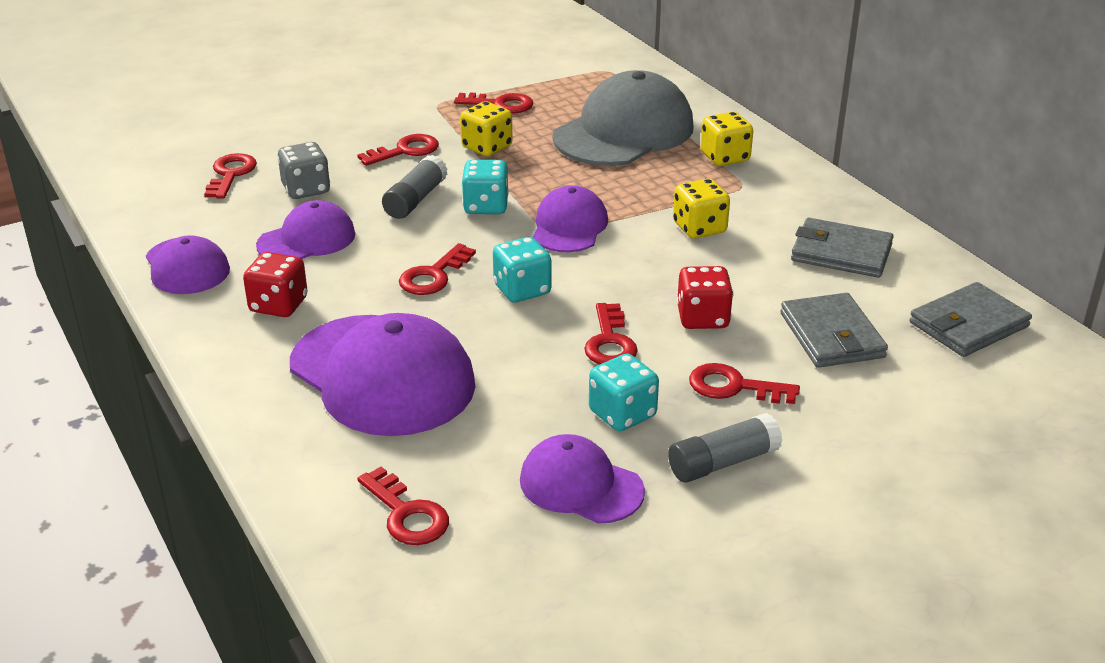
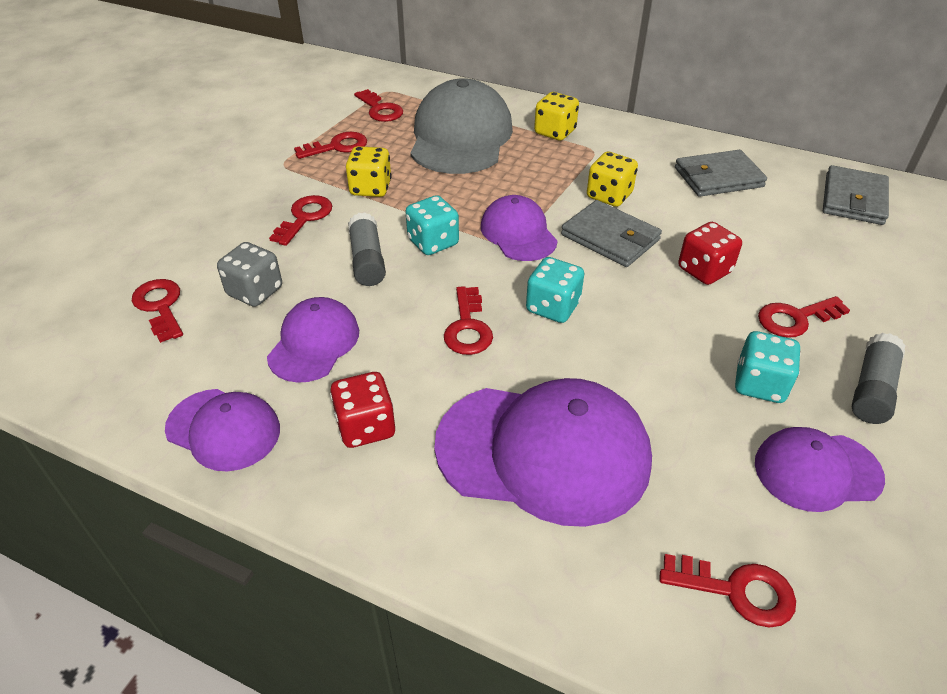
camera: 35 degrees left, 10 degrees up
(610, 341) = (671, 323): red key -> red key (380, 109)
(831, 335) = (795, 245): grey wallet -> grey wallet (610, 237)

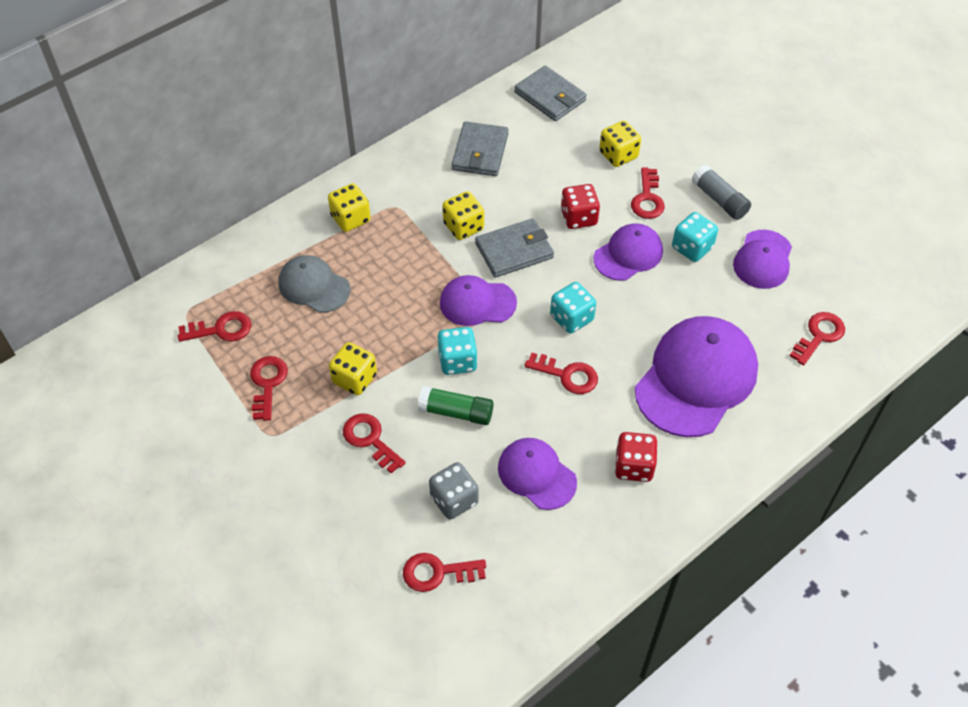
camera: 65 degrees left, 10 degrees up
(223, 429) = (598, 552): purple cap -> purple cap (628, 254)
(367, 260) = (456, 412): grey glue stick -> green glue stick
(460, 137) = (313, 286): grey cap -> grey cap, size x0.57
(834, 274) = (618, 155): none -> yellow dice

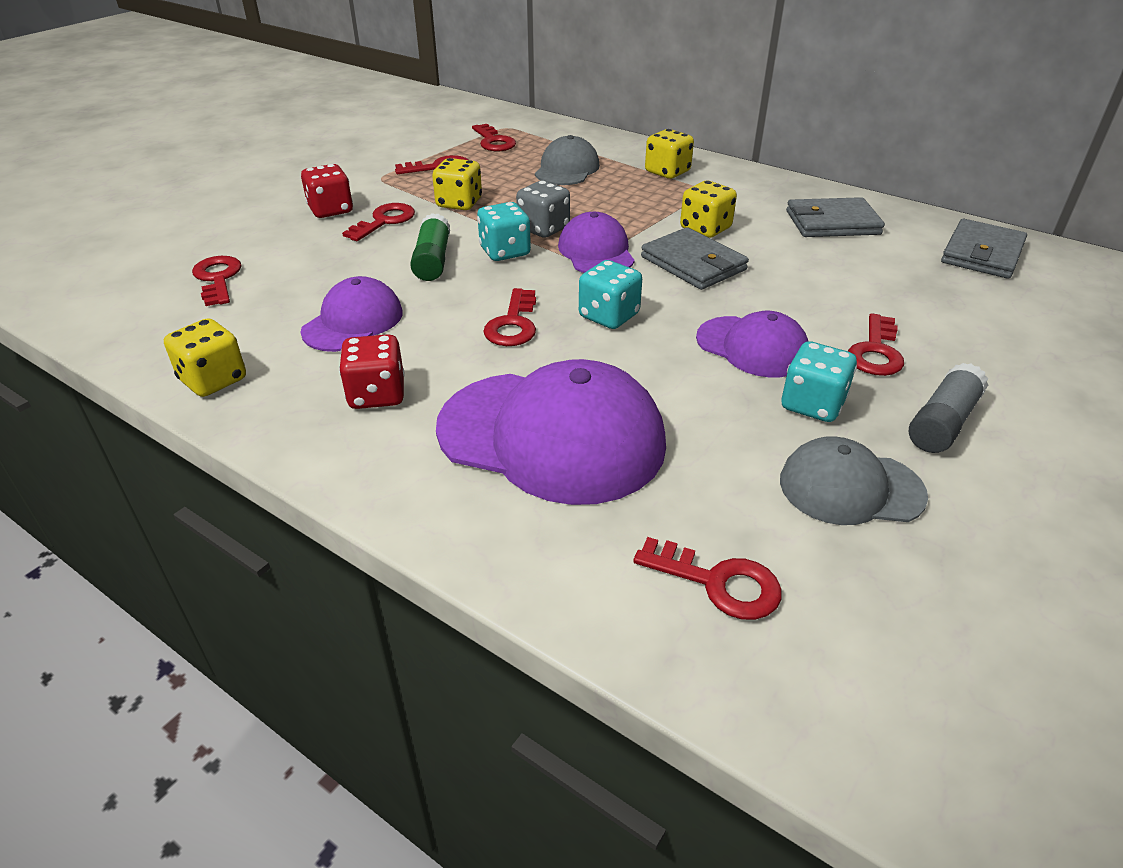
camera: 75 degrees right, 15 degrees down
(454, 500) = (312, 275): grey dice -> grey dice (543, 229)
(578, 217) = (786, 300): red dice -> red dice (330, 210)
(618, 155) = (934, 317): yellow dice -> yellow dice (213, 380)
(647, 198) = (876, 351): red key -> red key turned 60 degrees counterclockwise
(763, 260) = (850, 488): purple cap -> grey cap

